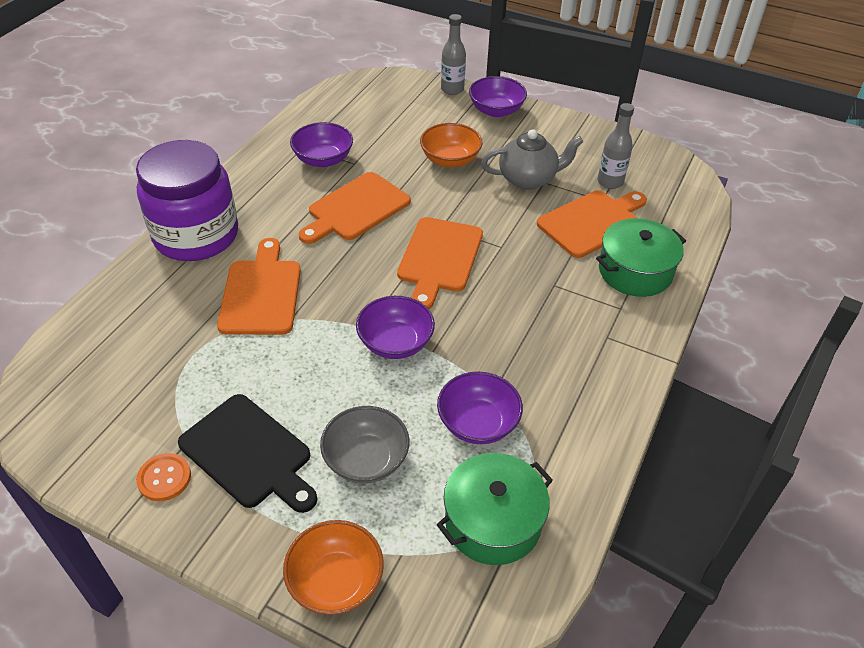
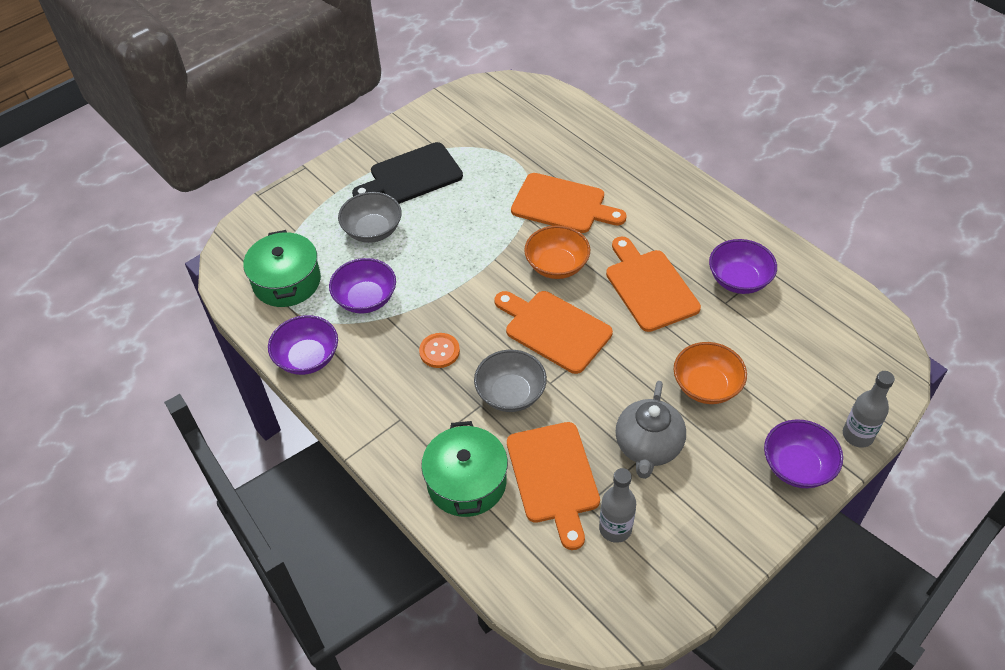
camera: 115 degrees right, 5 degrees up
(164, 478) = (416, 136): orange button -> orange button (439, 351)
(196, 236) = (651, 176): purple jar -> none
(336, 581) = (299, 198): orange bowl -> orange bowl (557, 265)
(395, 343) = (468, 272): purple bowl -> purple bowl (307, 358)
(529, 268) = (510, 393): none -> grey bowl

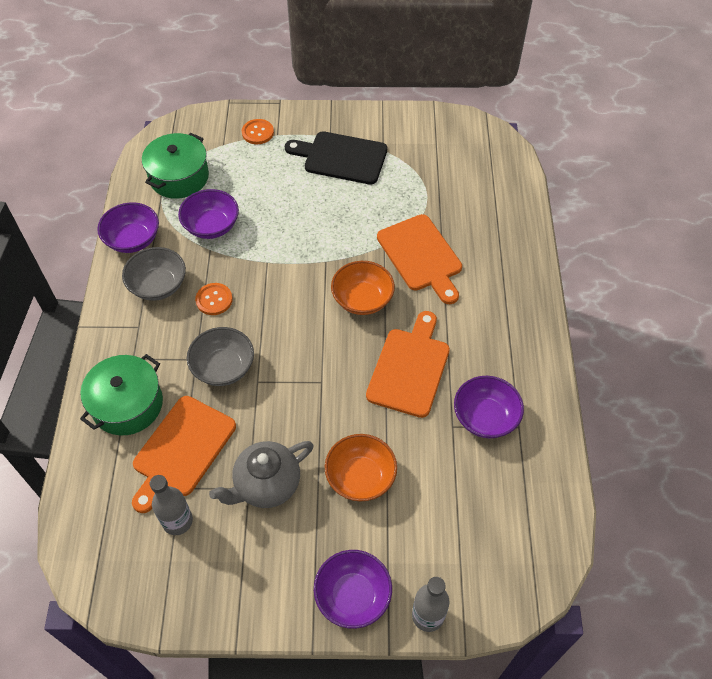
camera: 40 degrees right, 5 degrees up
(315, 202) = (257, 132): none -> orange button
(372, 230) = (270, 180): grey bowl -> grey bowl (158, 285)
(554, 329) = (305, 345): orange cutting board -> none

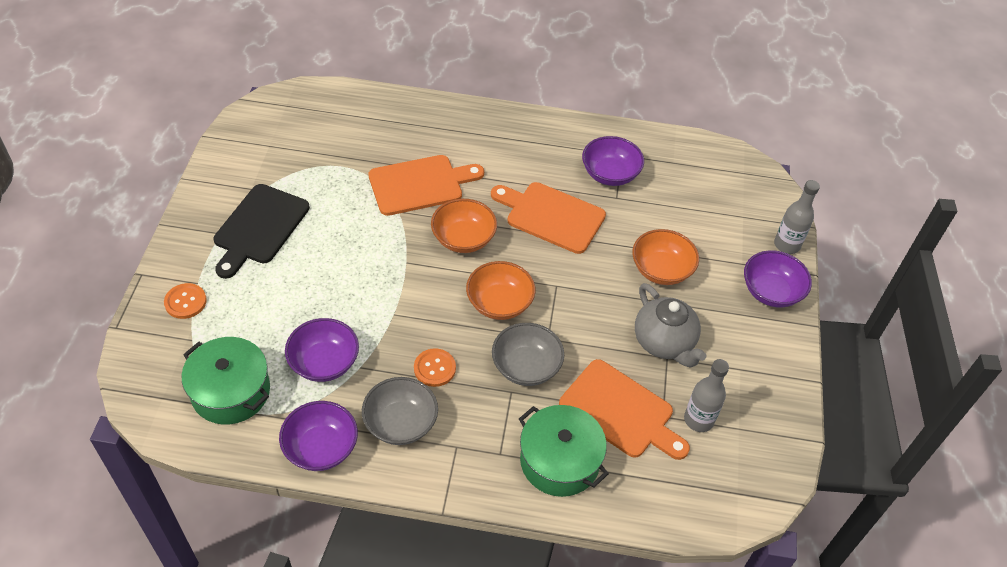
camera: 85 degrees left, 5 degrees down
(291, 338) = (499, 303): none -> orange bowl

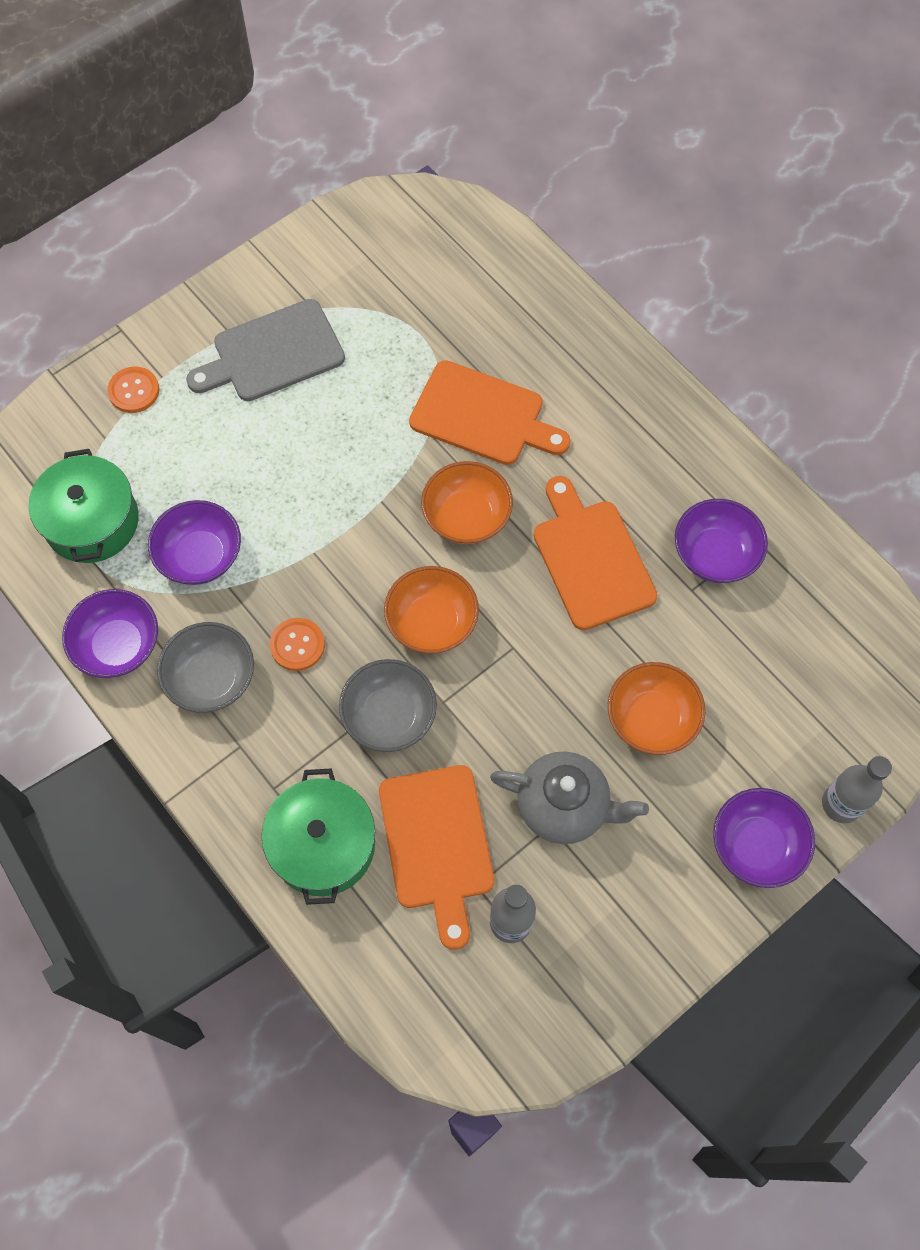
camera: 45 degrees right, 15 degrees up
(259, 228) = (272, 353): black cutting board -> grey cutting board
(664, 342) = (564, 806): grey teapot -> grey teapot turned 90 degrees counterclockwise

